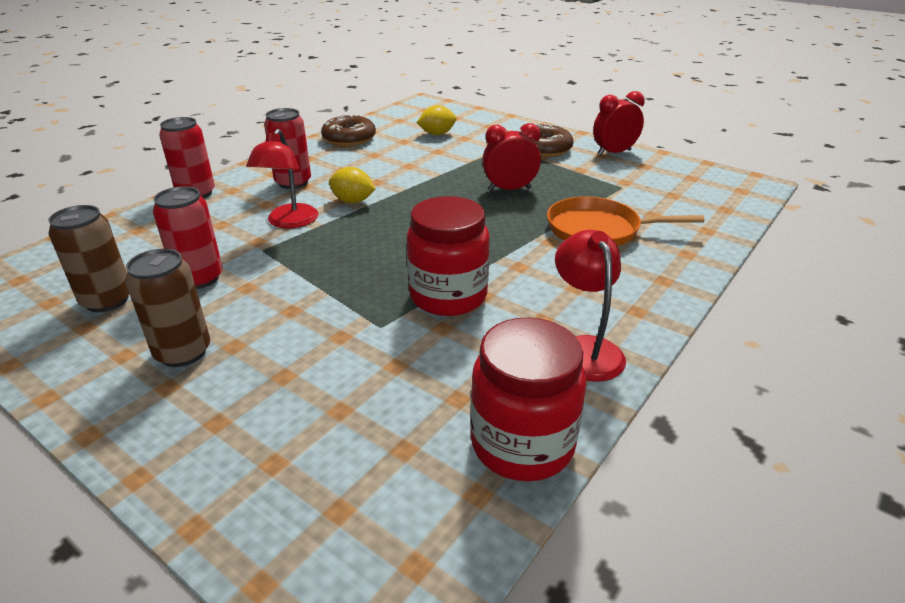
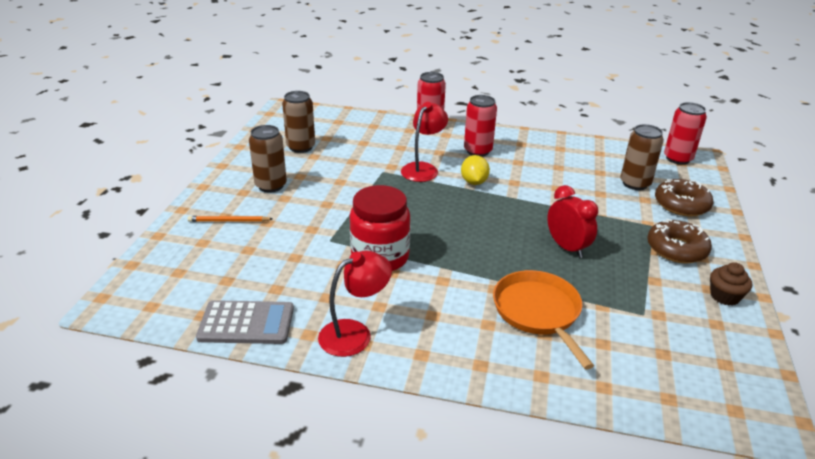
camera: 65 degrees right, 0 degrees up
(199, 278) = (338, 164): red can -> red can (677, 158)
(238, 419) = (229, 221): none -> orange pencil
(289, 222) = (423, 168): red lamp -> red lamp turned 135 degrees clockwise
(349, 139) = (573, 148): brown donut -> brown donut (681, 204)
(437, 134) = (635, 183): yellow lemon -> brown can
(522, 444) = (246, 323): red jar -> grey calculator
(614, 153) = (724, 296): red clock -> brown cupcake

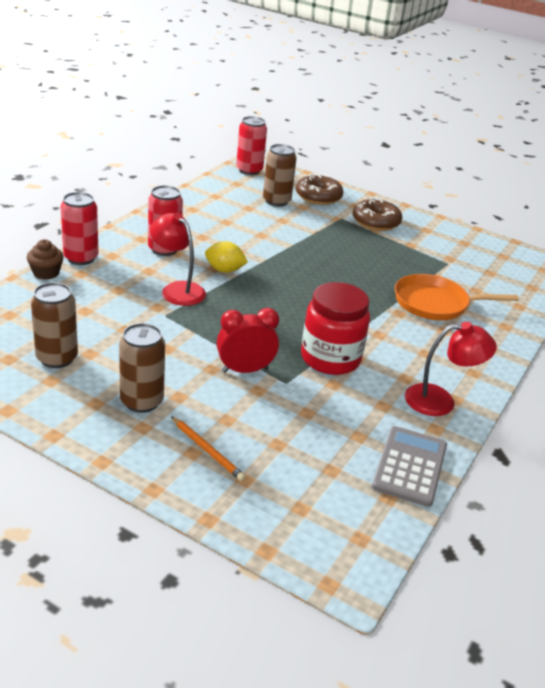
camera: 75 degrees left, 0 degrees up
(229, 221) = (207, 450): orange pencil -> orange pencil turned 60 degrees counterclockwise
(355, 333) = (440, 401): red lamp -> red lamp turned 105 degrees clockwise
(567, 247) = (355, 262): red clock -> red clock (245, 370)
(724, 296) = (436, 228): brown cupcake -> brown cupcake (46, 273)

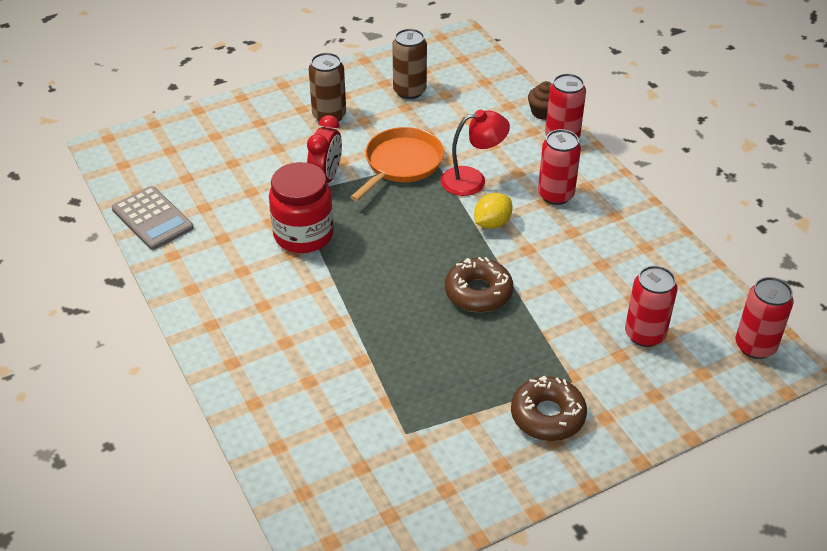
camera: 125 degrees right, 10 degrees up
(207, 450) = (255, 129): orange pencil -> none
(276, 201) = (645, 334): brown can -> red can
(318, 196) = (646, 387): brown donut -> brown donut (478, 292)
(434, 303) = (334, 364): orange pan -> orange pan (401, 163)
(440, 401) = (198, 277): red lamp -> none

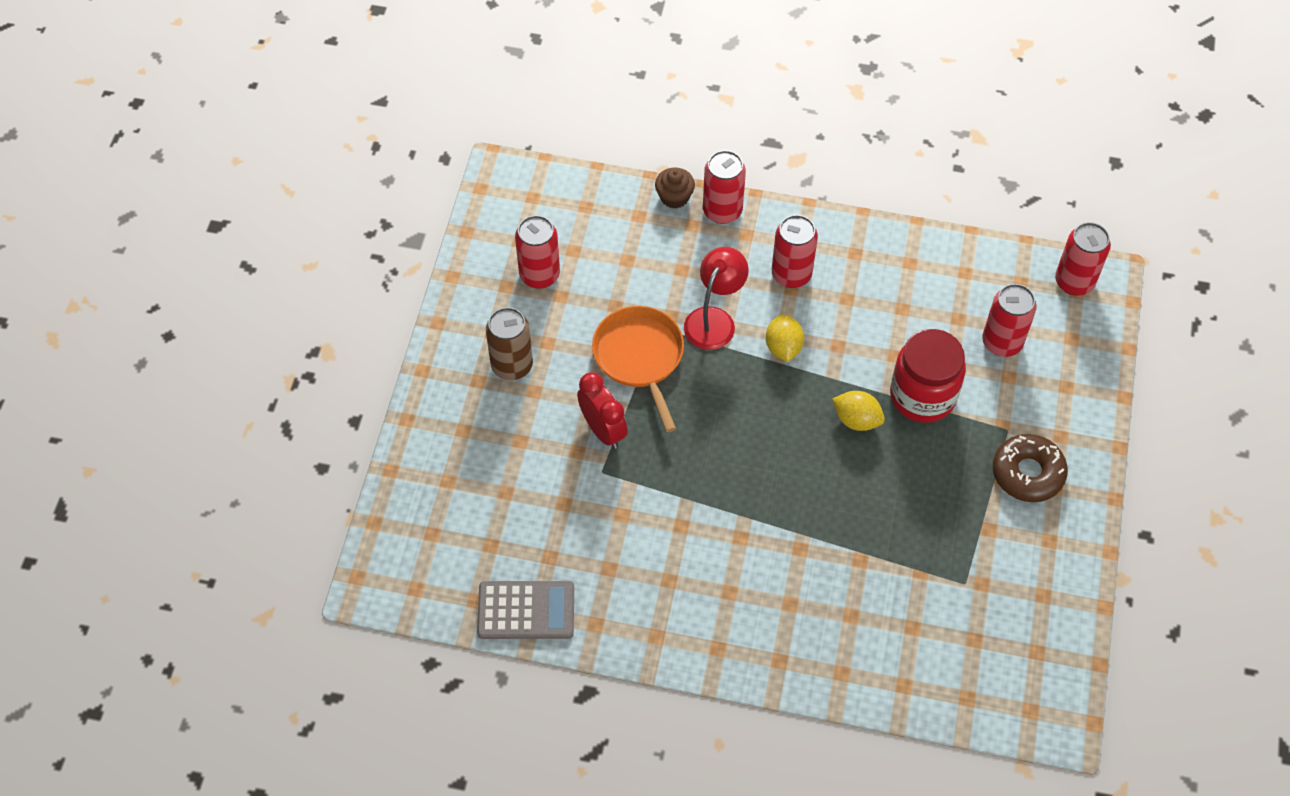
camera: 50 degrees left, 15 degrees up
(303, 235) = (665, 500): red jar -> red jar (922, 396)
(409, 91) = (539, 275): brown can -> red can
(478, 292) = (856, 420): brown donut -> yellow lemon

